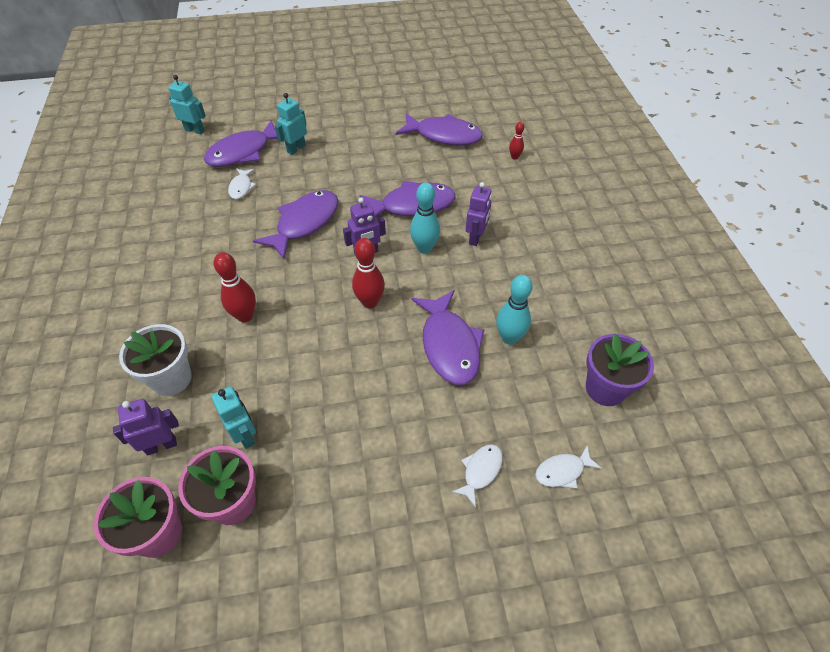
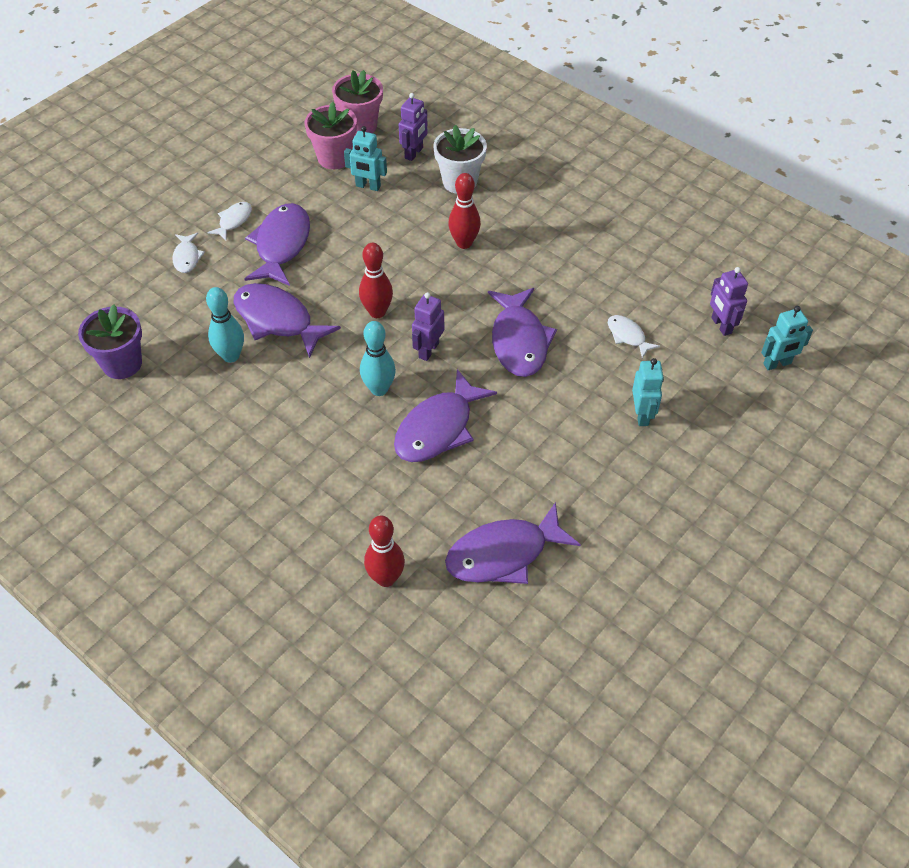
camera: 140 degrees right, 0 degrees up
(243, 152) = (687, 373): purple fish -> purple fish (281, 245)
(476, 238) = (339, 433): purple robot -> purple robot (721, 325)
(514, 157) = (386, 578): red bowling pin -> red bowling pin, size x1.77
(562, 471) = (127, 290): white fish -> white fish (234, 221)

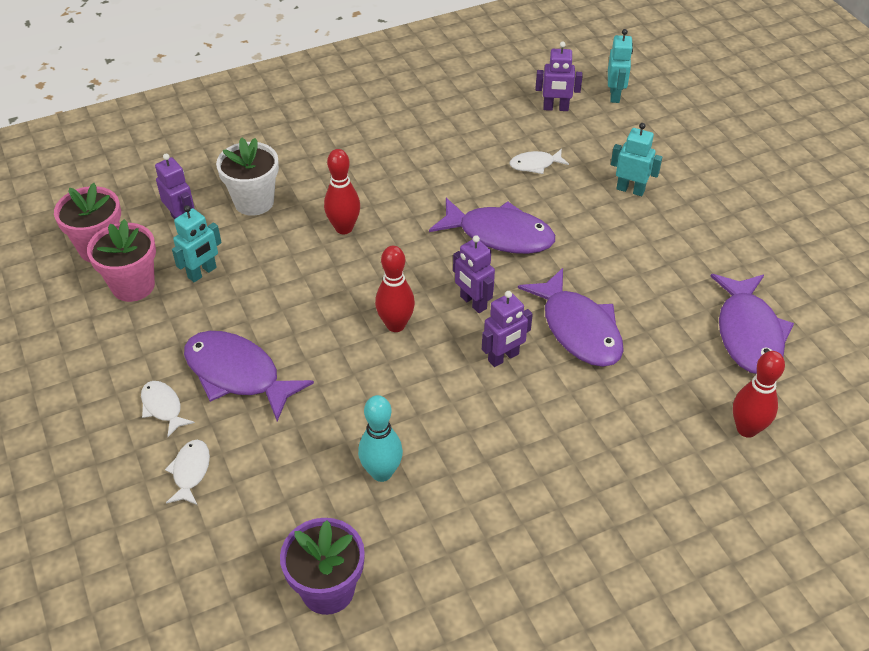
camera: 65 degrees left, 5 degrees down
(187, 257) = (190, 471): white fish -> white fish turned 105 degrees counterclockwise
(277, 320) = (353, 413): purple fish -> none
(379, 389) = (503, 357): turquoise bowling pin -> purple robot

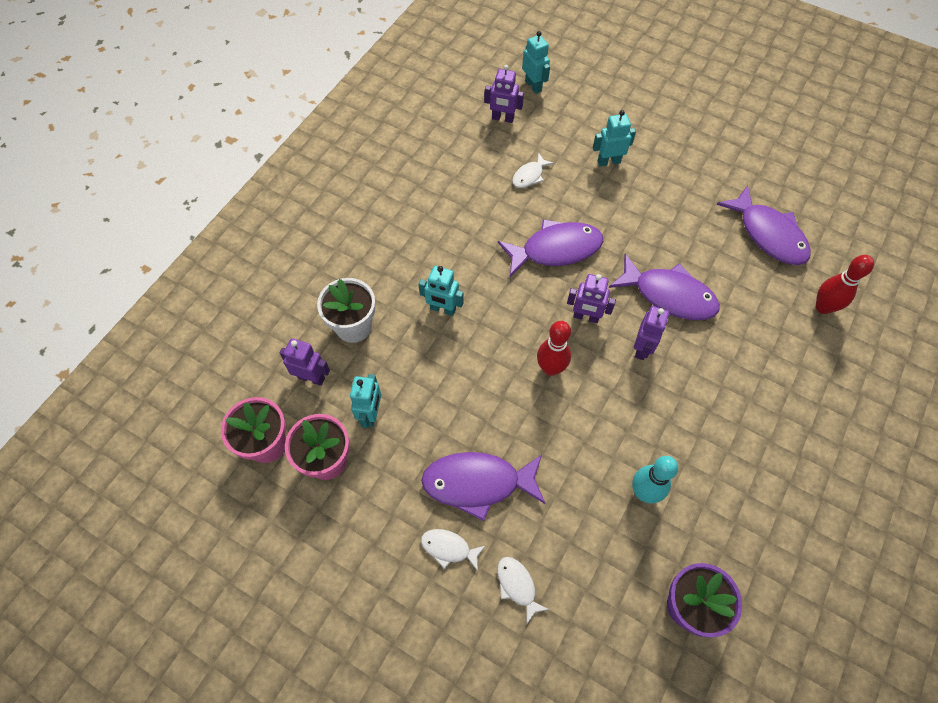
camera: 35 degrees left, 15 degrees up
(344, 228) = (442, 309): red bowling pin -> turquoise robot
(555, 108) = (502, 118): purple robot -> purple robot turned 45 degrees clockwise

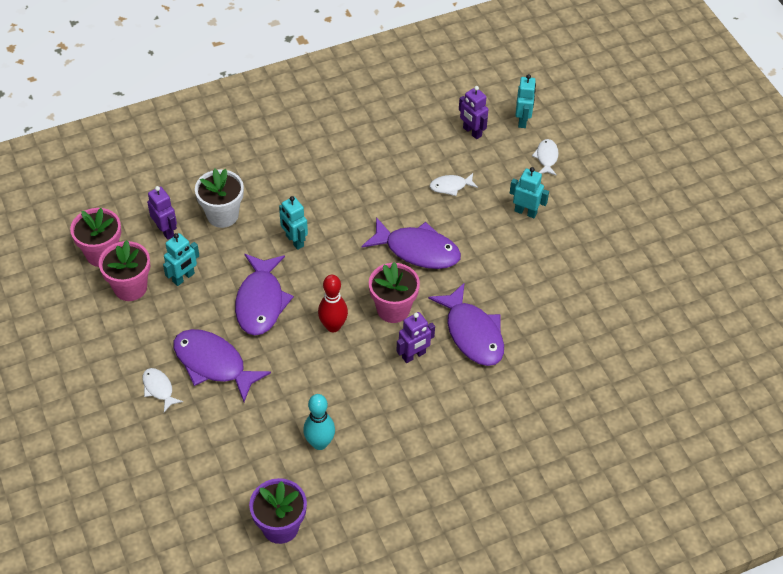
camera: 35 degrees right, 10 degrees down
(517, 585) = (181, 439): white fish -> white fish (546, 157)
(586, 317) = (393, 309): purple robot -> pink flower pot
(768, 234) = (601, 340): purple fish -> purple fish (260, 302)
(823, 307) = (589, 417): red bowling pin -> none

